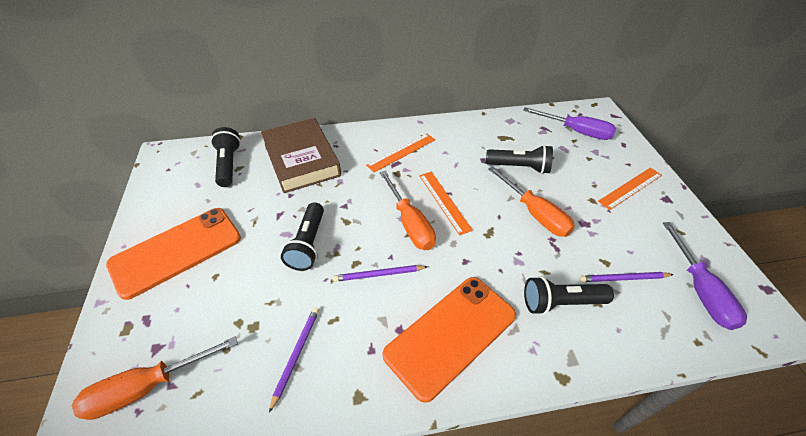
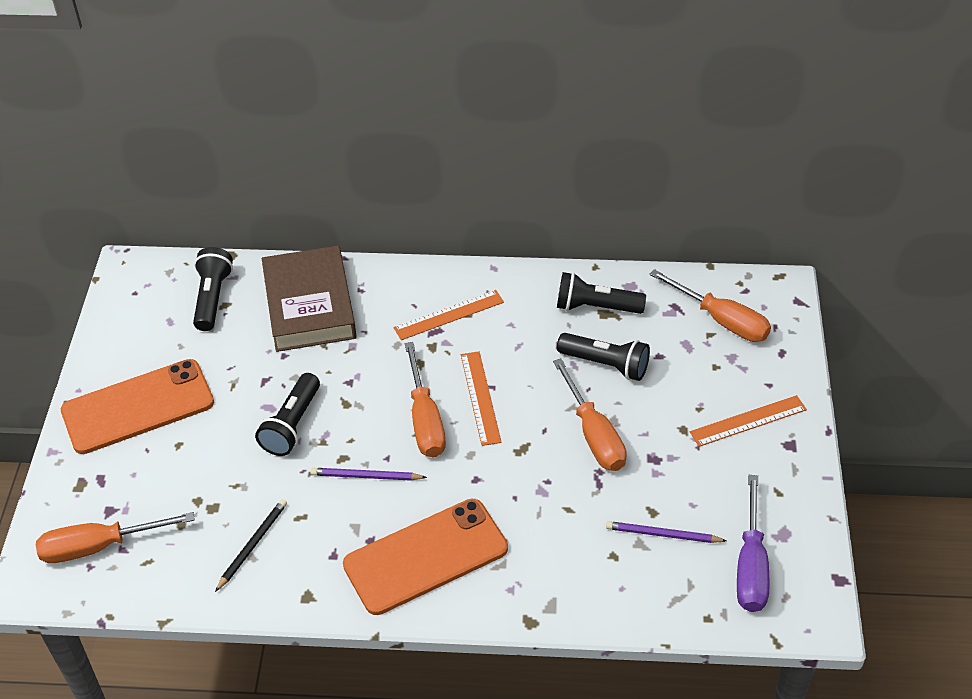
camera: 15 degrees right, 0 degrees up
(296, 355) = (252, 545): purple pencil -> black pencil
(560, 302) = (569, 547): black flashlight -> black flashlight (595, 307)
(576, 131) = (721, 320): purple screwdriver -> orange screwdriver

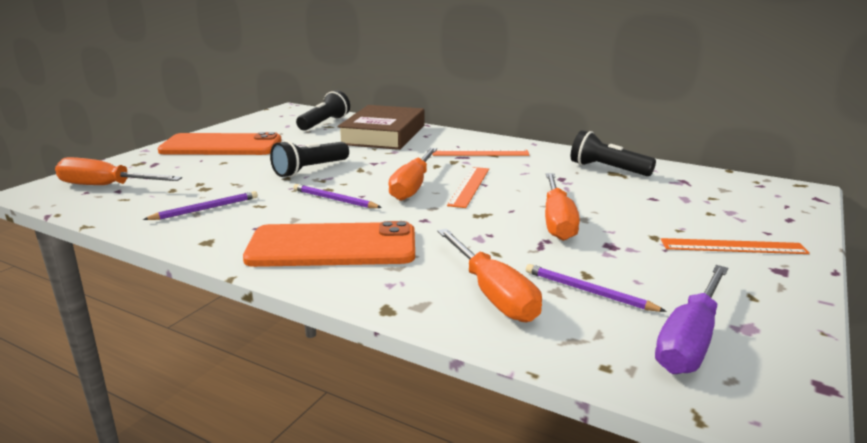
camera: 25 degrees right, 25 degrees down
(252, 545) = (205, 209): black pencil -> purple pencil
(606, 365) = (597, 193): black flashlight -> none
(721, 320) = (728, 193): orange screwdriver -> orange screwdriver (492, 294)

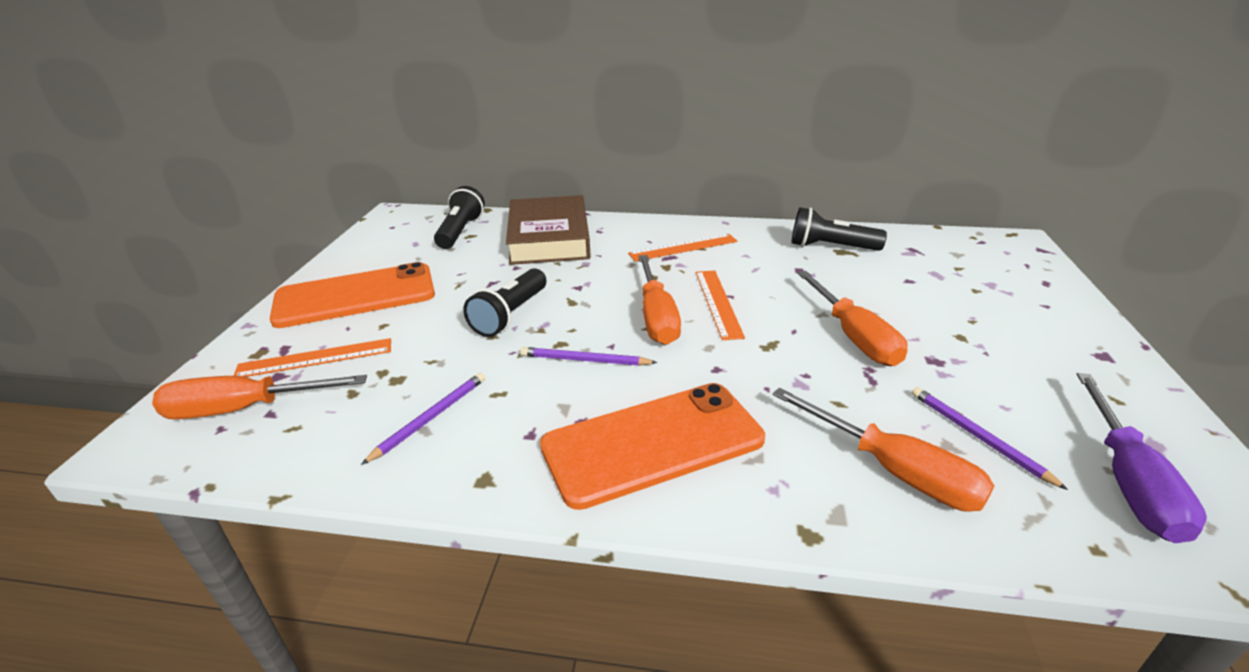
camera: 20 degrees left, 10 degrees up
(588, 291) = (978, 437): purple pencil -> purple pencil turned 45 degrees clockwise
(733, 246) = (1038, 333): orange ruler -> orange ruler (315, 358)

